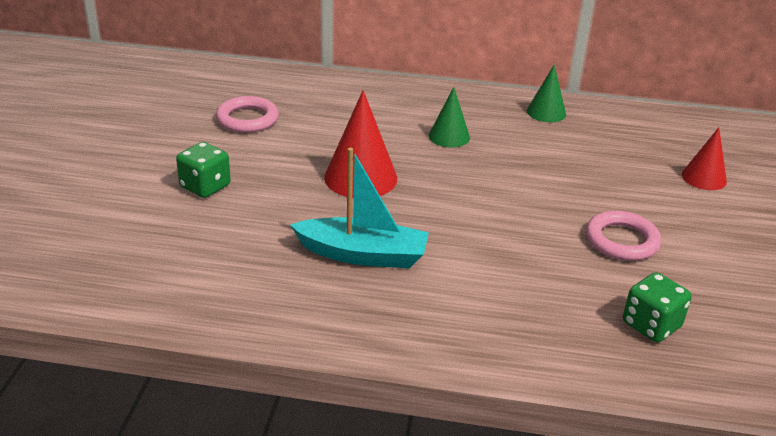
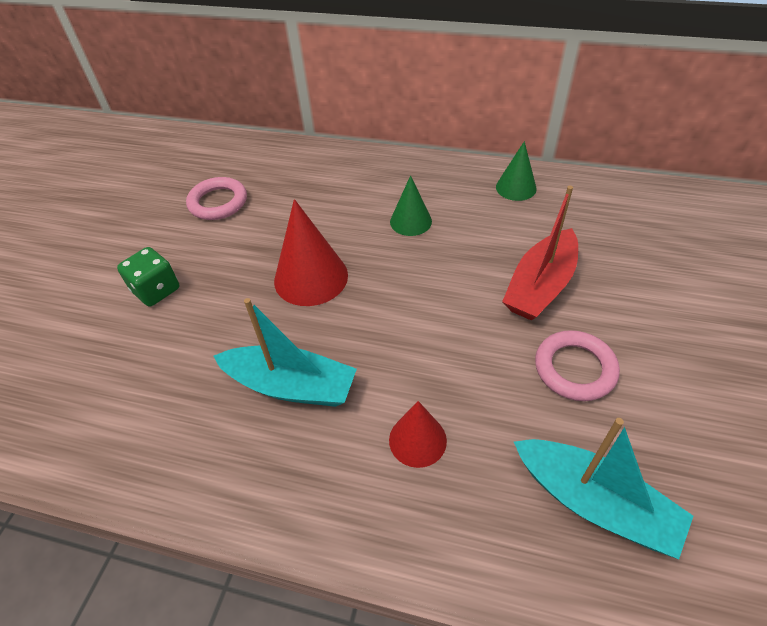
camera: 10 degrees right, 15 degrees up
(581, 184) = (540, 286): none -> red boat
(651, 325) = (594, 503): green dice -> turquoise boat
(704, 178) = (677, 276): red cone -> red cone (417, 440)

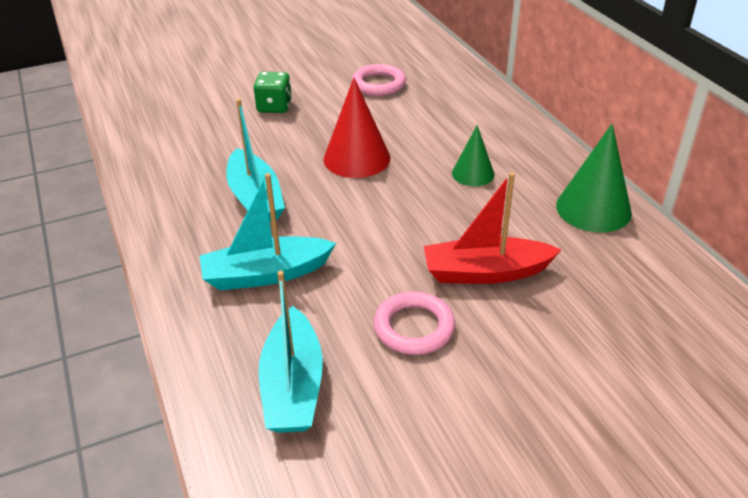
camera: 50 degrees right, 10 degrees down
(417, 440) = (265, 274): red cone -> turquoise boat
(516, 187) = (593, 209): green cone -> green cone, size x1.63

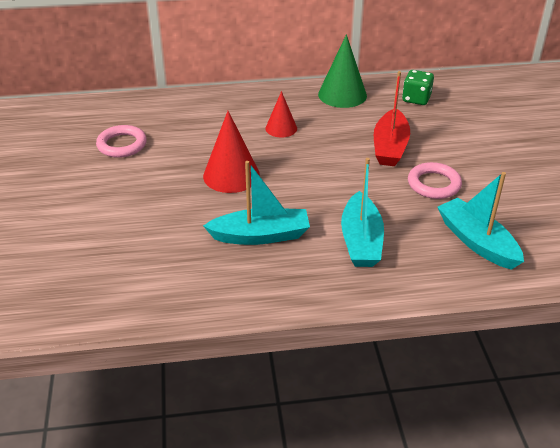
camera: 75 degrees left, 0 degrees up
(274, 107) = (116, 208): green dice -> green dice (416, 99)
(293, 386) = (476, 242): turquoise boat -> turquoise boat turned 135 degrees counterclockwise
(473, 173) = (281, 128): green cone -> red cone

